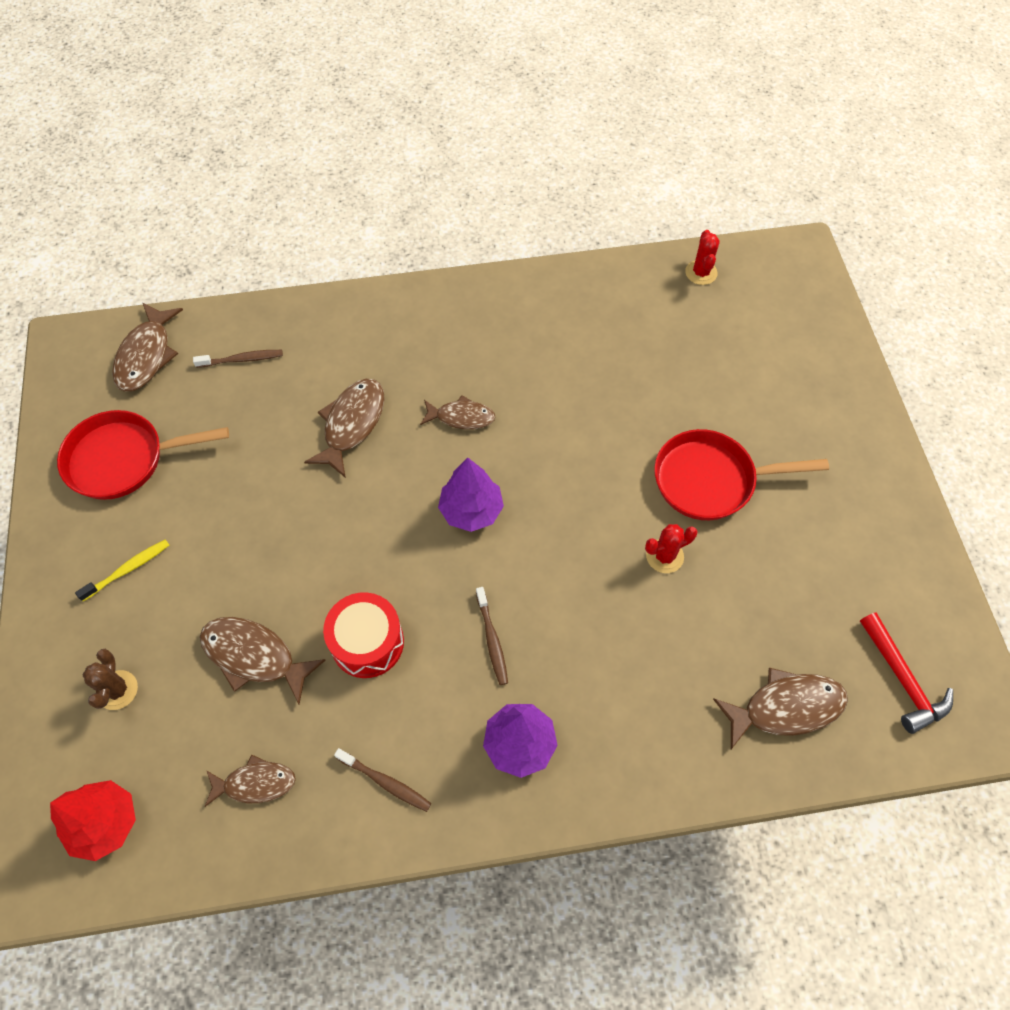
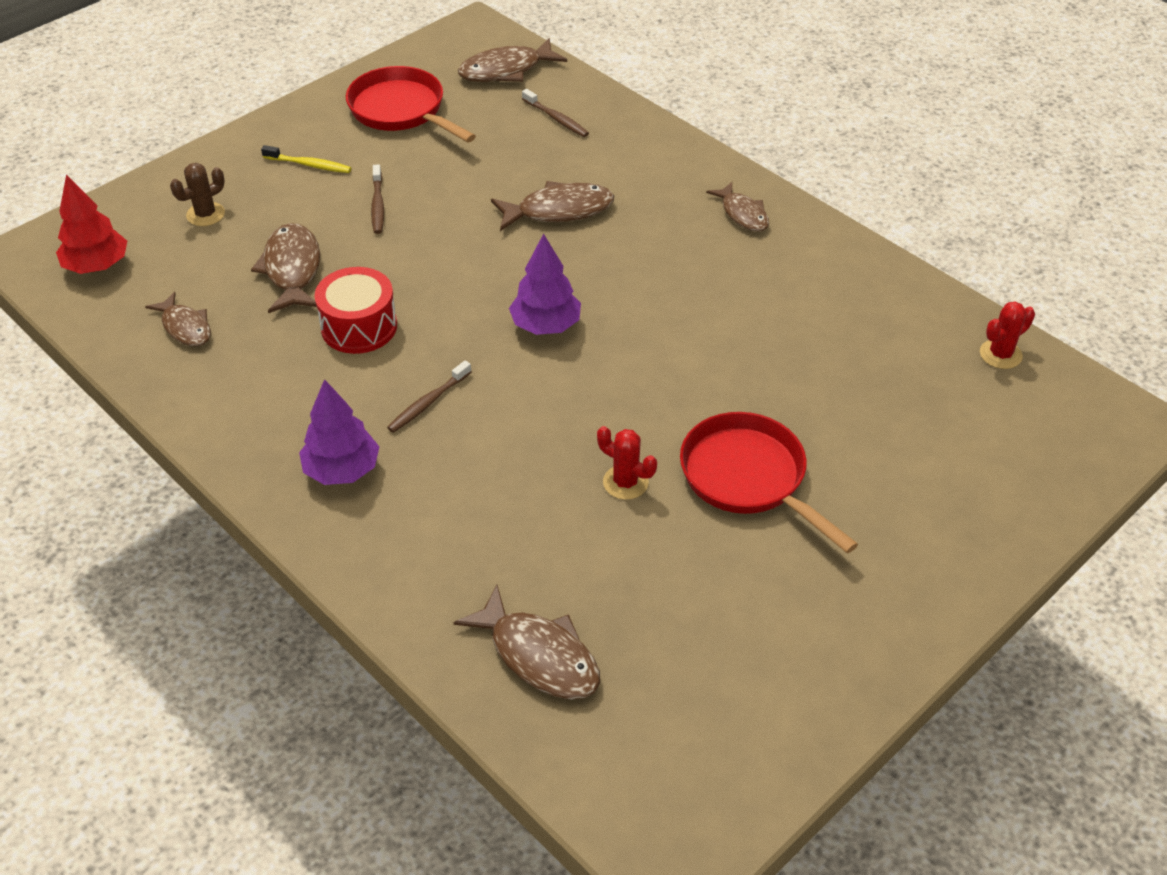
camera: 55 degrees right, 15 degrees down
(385, 782) = (242, 402): brown toothbrush -> brown toothbrush (378, 205)
(461, 417) = (636, 271): brown fish -> brown fish (742, 214)
(902, 680) = (659, 748): red hammer -> none

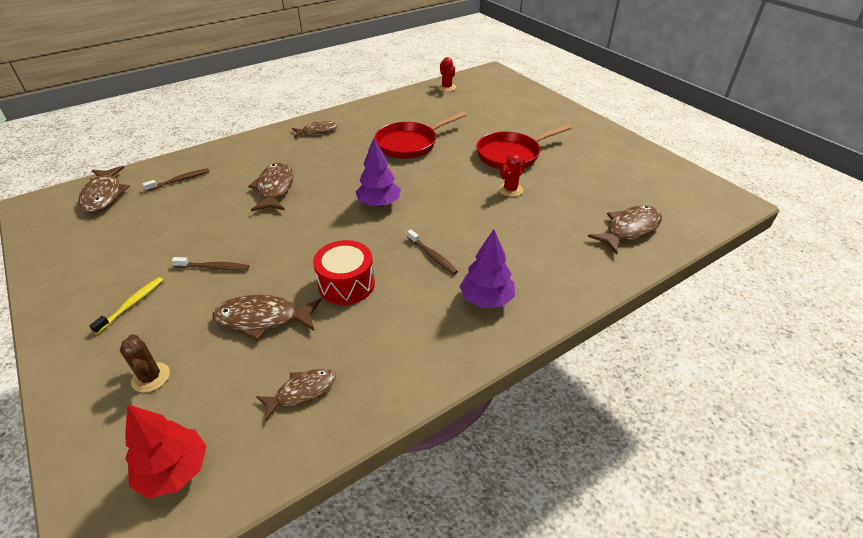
camera: 80 degrees left, 5 degrees down
(401, 111) = (105, 248): red pan -> red pan (410, 144)

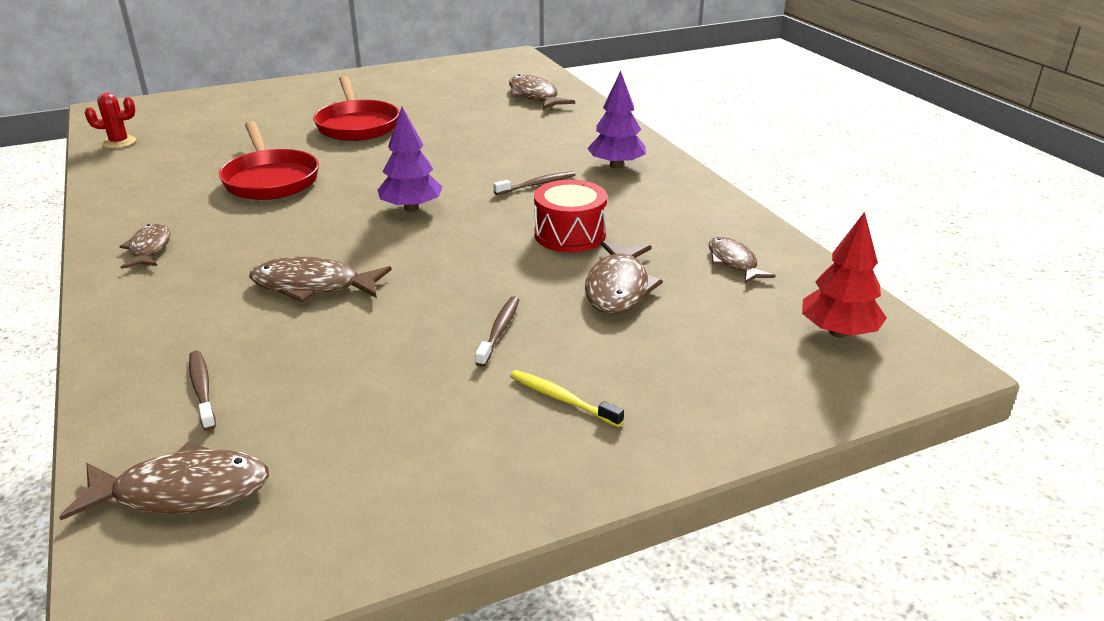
camera: 80 degrees left, 10 degrees down
(151, 377) = (709, 363): brown cactus -> none
(510, 190) = (433, 134): red cactus -> none

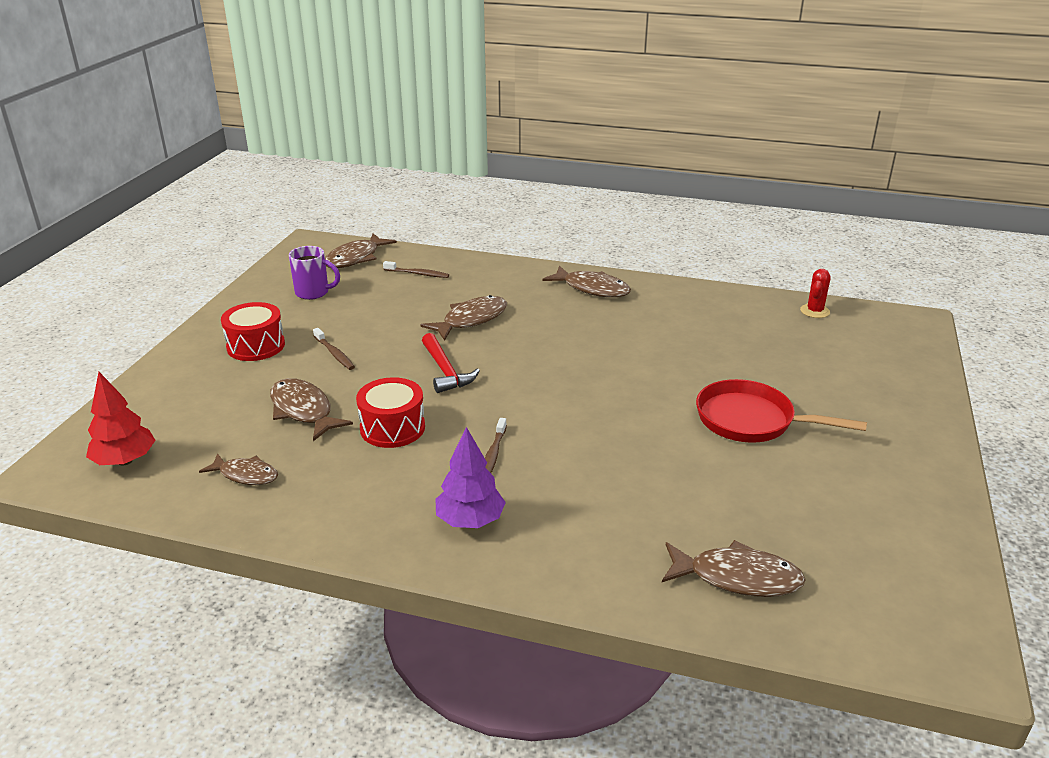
camera: 130 degrees right, 0 degrees up
(149, 248) = (592, 289): brown fish -> brown fish, size x1.52
(270, 179) = (659, 348): red pan -> none
(362, 451) = (313, 293): none -> purple mug
(411, 208) = (529, 383): purple tree -> none
(444, 252) = (445, 371): none -> red hammer
(562, 399) = (256, 346): yellow toothbrush -> red drum

